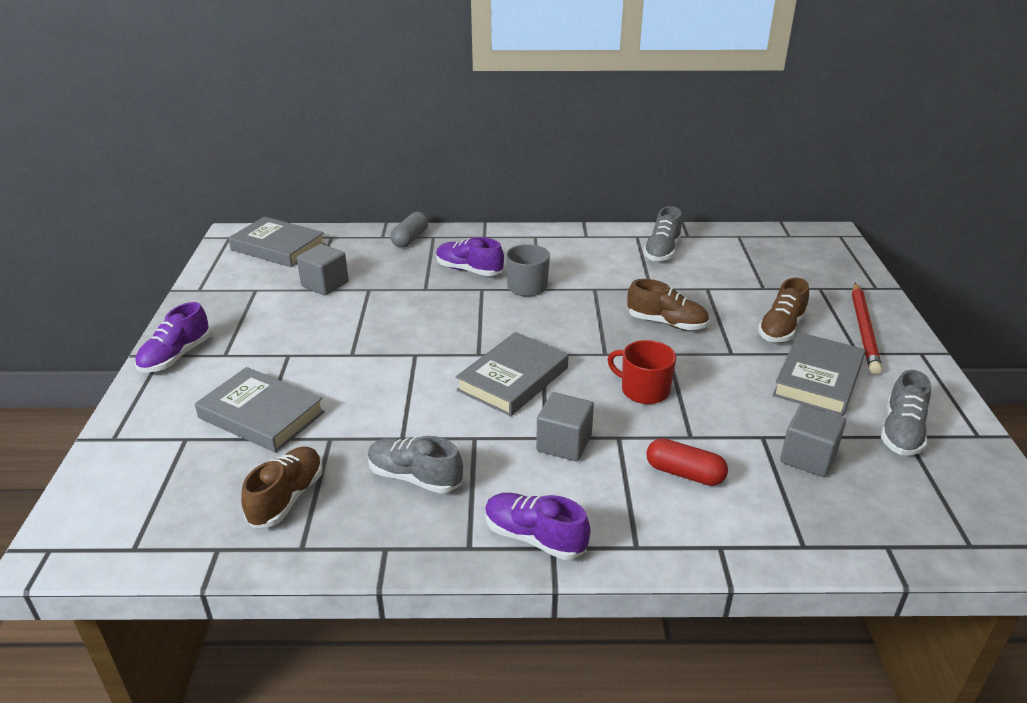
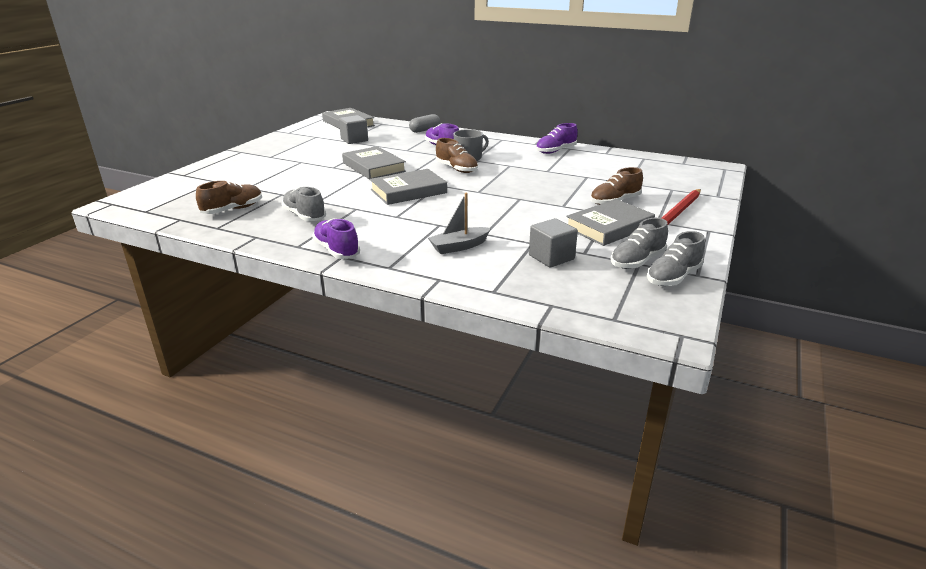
camera: 25 degrees right, 5 degrees down
(176, 356) = (247, 153): purple shoe -> purple shoe (555, 151)
(261, 415) = (259, 180): grey book -> grey book (374, 167)
(564, 443) = (403, 220): grey cube -> none
(643, 390) = (481, 210): red mug -> none
(662, 251) = (578, 157): grey shoe -> grey shoe (673, 277)
(666, 323) = (537, 186): brown shoe -> brown shoe (456, 169)
(684, 473) = (459, 246): red capsule -> grey boat

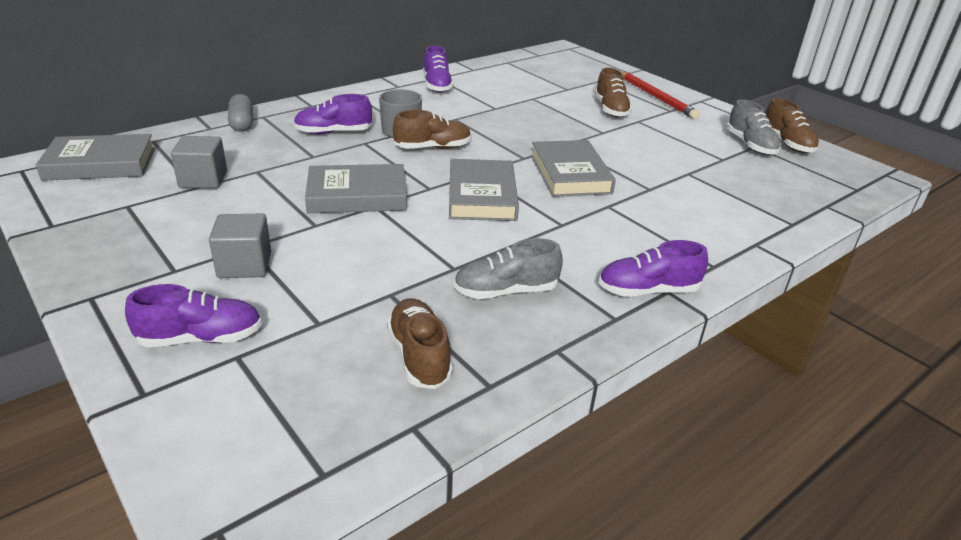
camera: 65 degrees left, 5 degrees up
(223, 173) = (201, 338): none -> purple shoe
(459, 246) = (677, 211): grey boat -> none
(551, 257) = (727, 176): grey cube -> grey cube (244, 265)
(609, 227) = (670, 131): grey book -> grey book (570, 174)
(673, 277) = (786, 143): grey shoe -> brown shoe

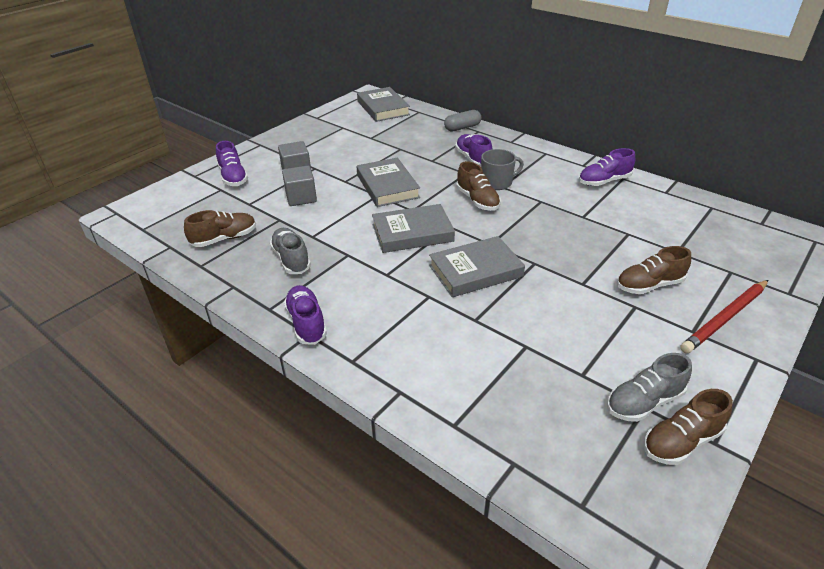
camera: 80 degrees right, 5 degrees up
(203, 180) = (381, 137): grey cube -> grey cube (301, 197)

